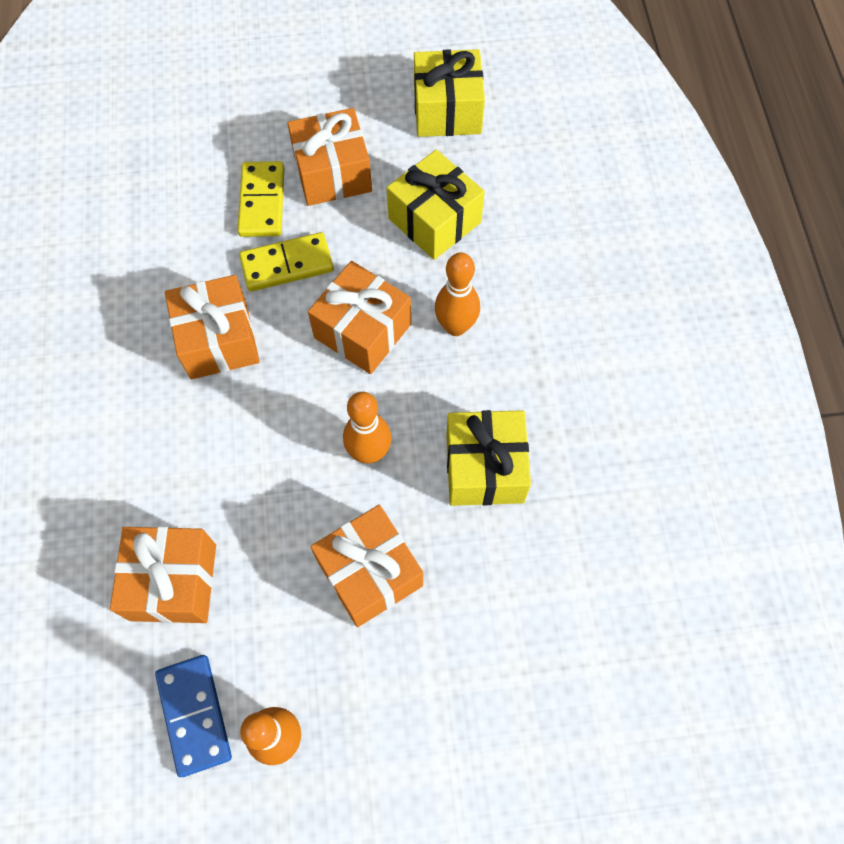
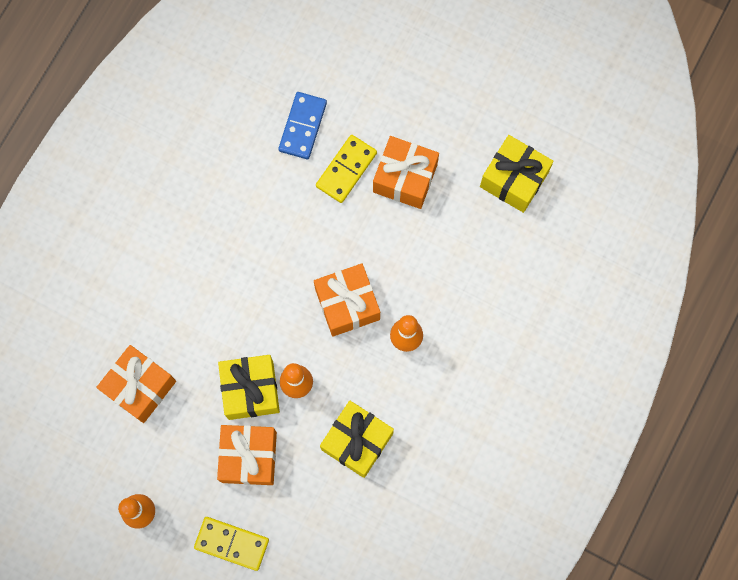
camera: 35 degrees right, 10 degrees up
(194, 715) = (106, 469): blue domino -> blue domino (302, 126)
(218, 340) = (257, 251): orange gift -> none
(287, 264) = (332, 226): yellow domino -> yellow domino (232, 543)
(434, 220) = (446, 257): yellow gift -> yellow gift (250, 390)

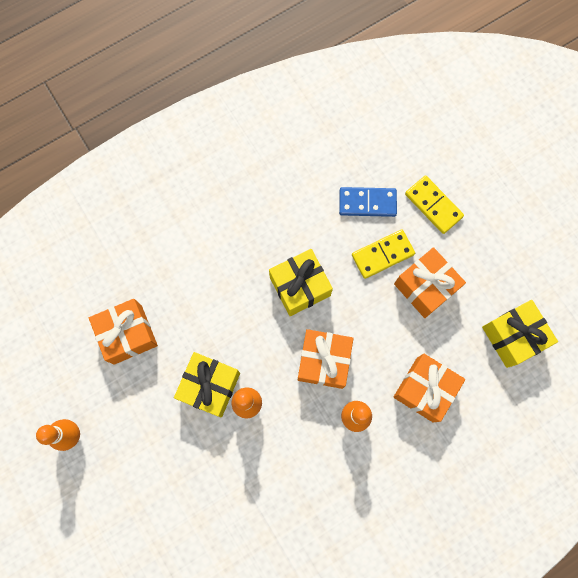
camera: 30 degrees right, 0 degrees up
(232, 543) = (124, 501): yellow domino -> yellow domino (433, 205)
(249, 457) = (178, 439): orange gift -> orange gift (425, 389)
(302, 126) = (367, 203): blue domino -> blue domino turned 45 degrees clockwise
(357, 441) = (269, 476): yellow gift -> yellow gift (300, 286)

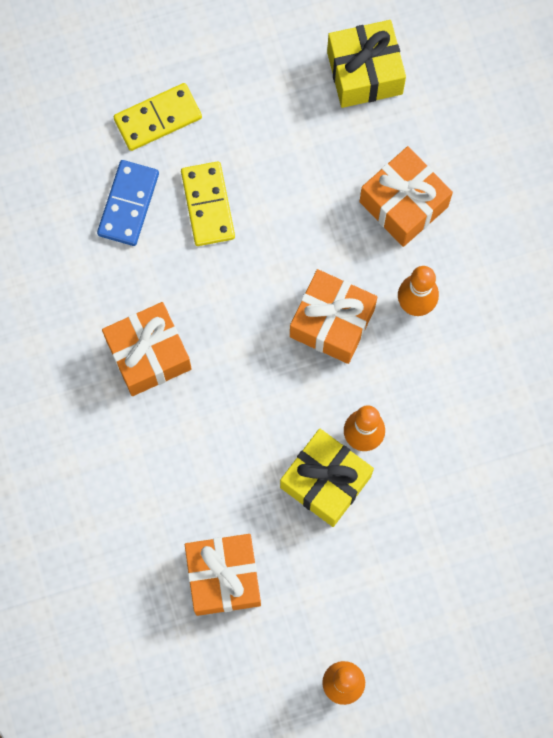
camera: 75 degrees left, 0 degrees up
(300, 286) = (221, 327): yellow gift -> none
(425, 287) = (268, 162): orange gift -> orange gift (148, 354)

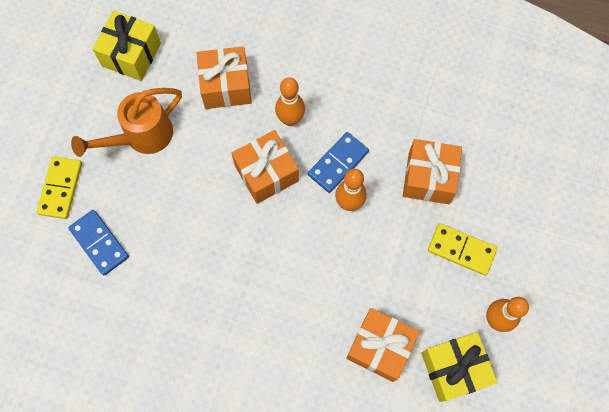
camera: 55 degrees left, 5 degrees down
(148, 354) = (204, 296): orange gift -> orange gift (428, 178)
(208, 205) = (138, 196): yellow domino -> yellow domino (461, 250)
(277, 158) = (142, 136): none -> orange watering can
(325, 482) = (362, 243): yellow gift -> yellow gift (454, 369)
(401, 392) = (338, 163): none -> blue domino

